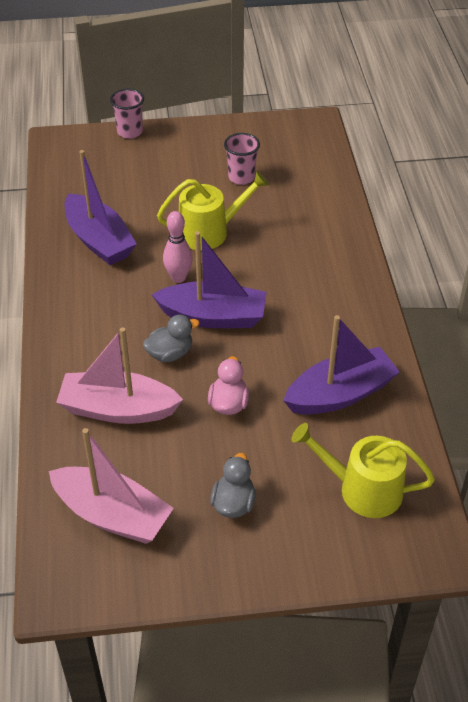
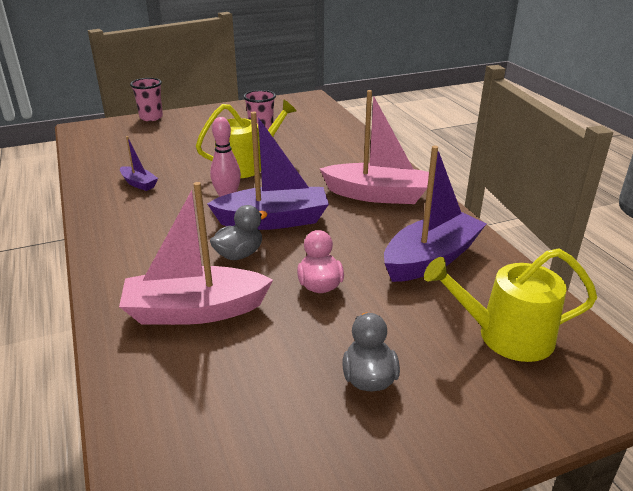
camera: 15 degrees left, 15 degrees down
(99, 240) = (139, 184): purple boat -> purple boat, size x0.48
(112, 515) = (219, 423): pink boat -> pink boat (377, 195)

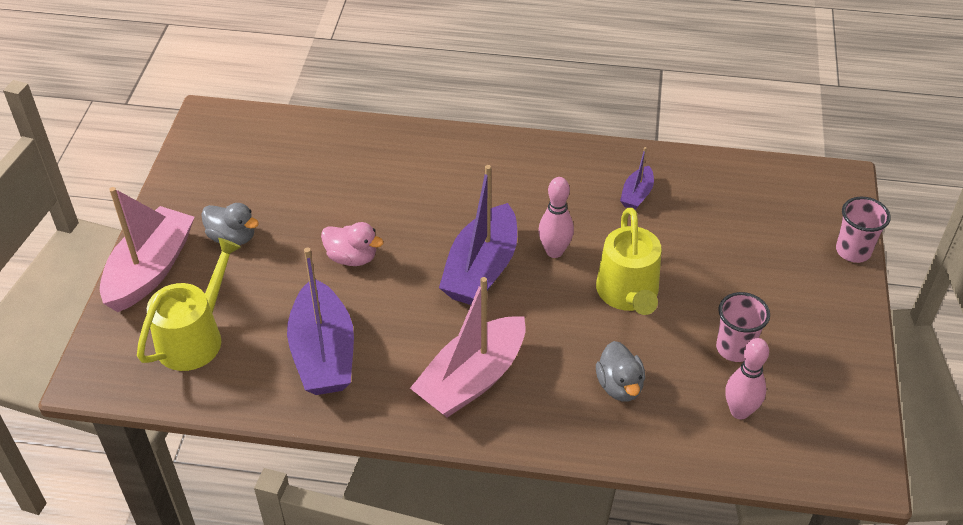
camera: 120 degrees right, 15 degrees up
(139, 184) = (636, 195): purple boat -> purple boat turned 45 degrees counterclockwise
(194, 311) = (382, 177): pink boat -> pink boat (150, 270)
(239, 254) = (439, 225): grey duck -> grey duck (619, 386)
(305, 124) = (739, 411): none -> pink bowling pin

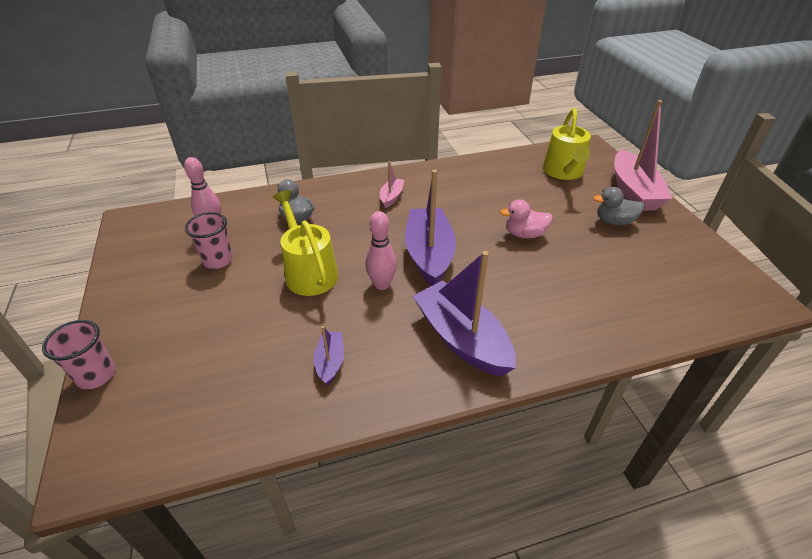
camera: 155 degrees right, 5 degrees down
(323, 353) = (487, 185): purple boat -> purple boat (461, 339)
(472, 379) = (391, 197): pink boat -> pink boat, size x0.48

